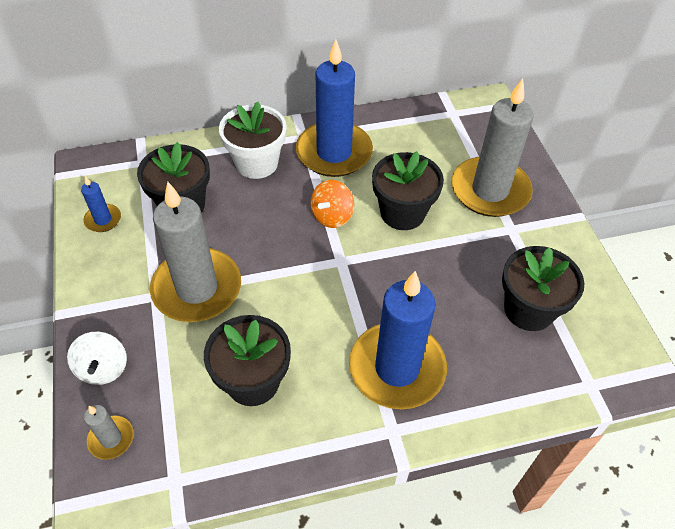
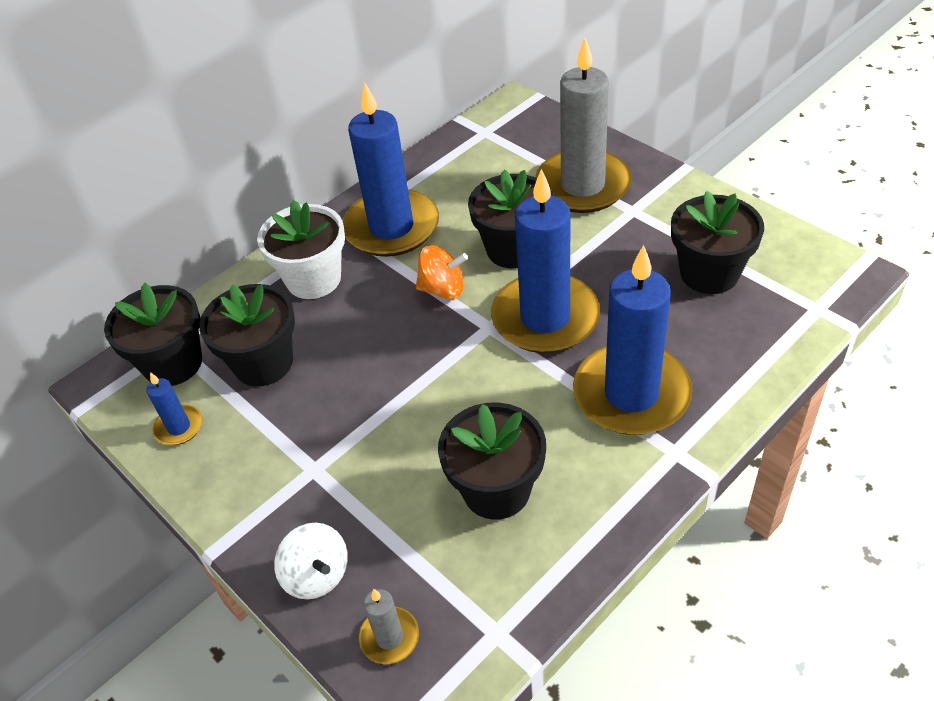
camera: 25 degrees left, 5 degrees down
(132, 175) = (173, 363): none -> black flower pot
(197, 288) = (355, 436): grey candle -> none
(332, 216) = (443, 289): orange spinning top -> orange spinning top turned 90 degrees counterclockwise
(383, 276) = (545, 318): none -> blue candle

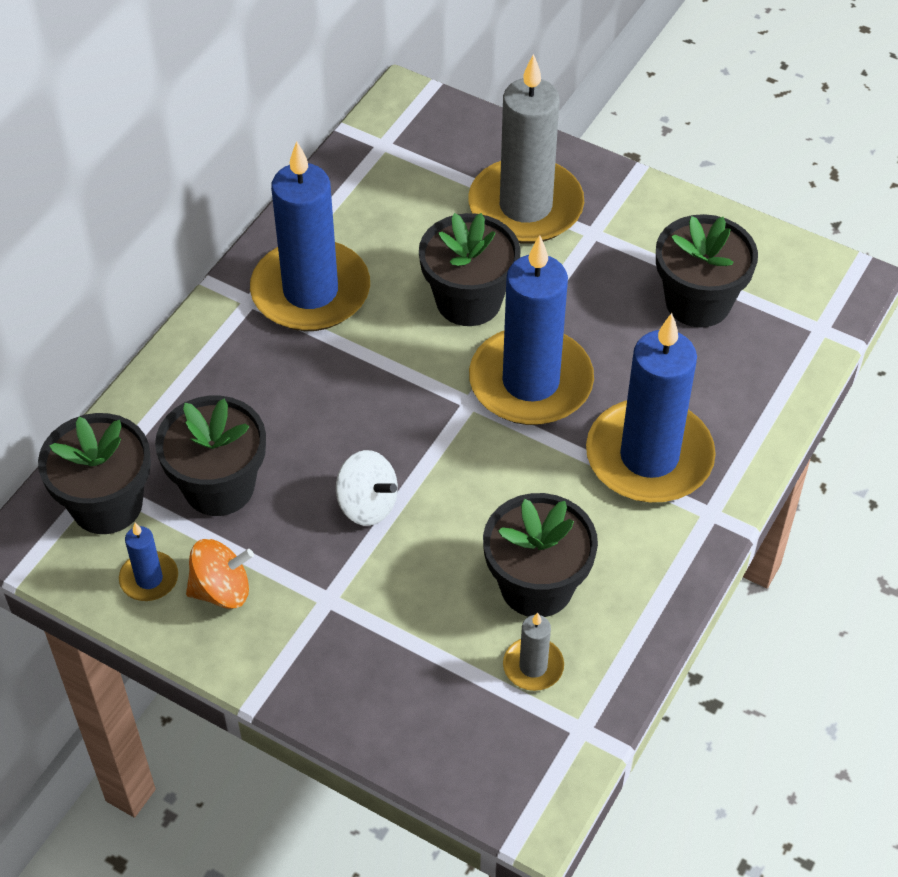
camera: 20 degrees left, 5 degrees up
(313, 279) = (238, 372): white flower pot -> none
(317, 575) = (375, 709): white spinning top -> white spinning top (367, 504)
(389, 637) = (475, 755): grey candle -> grey candle (533, 666)
(443, 289) = (401, 363): orange spinning top -> orange spinning top (221, 590)

